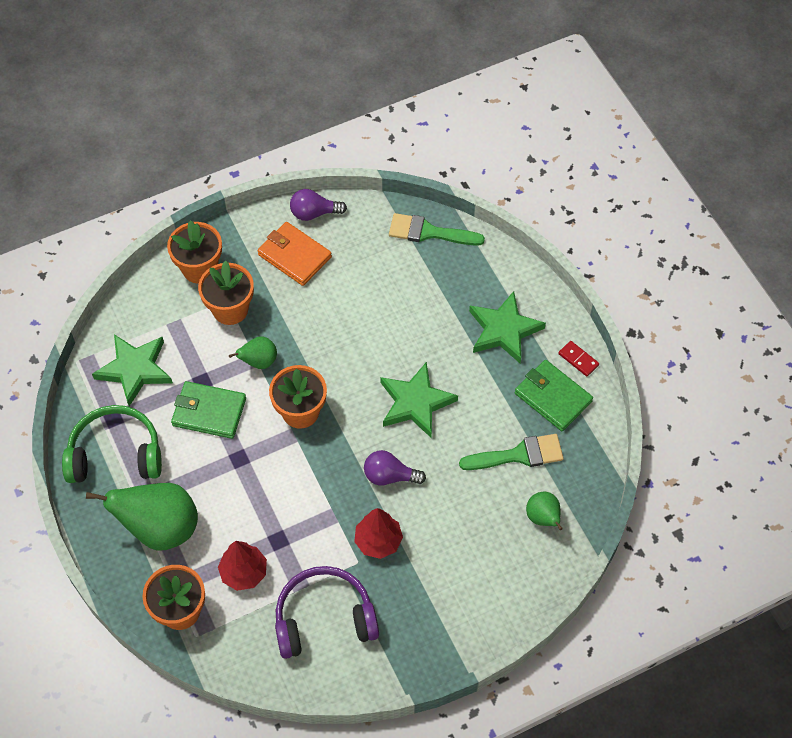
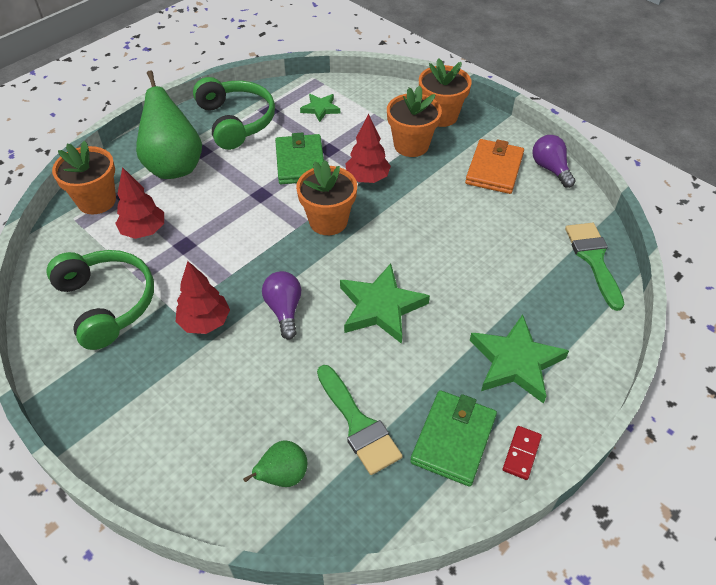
camera: 70 degrees right, 10 degrees down
(135, 370) = (320, 109): green star -> green star, size x0.56
(259, 361) = (367, 178): green pear -> red tree
(324, 618) = (107, 303): purple headphones -> green headphones

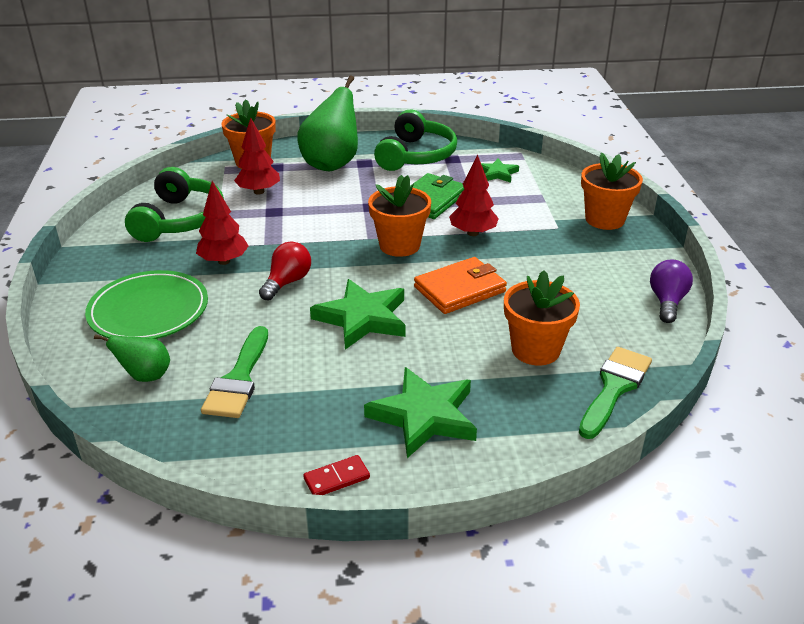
camera: 40 degrees right, 15 degrees down
(203, 413) = (149, 310): none -> green plate
(284, 310) = (287, 282): purple light bulb -> red light bulb
(411, 145) = (545, 228): orange flower pot -> orange flower pot (535, 350)
(453, 439) = (295, 433): green wallet -> none
(494, 169) = (604, 277): orange wallet -> orange wallet (459, 289)

